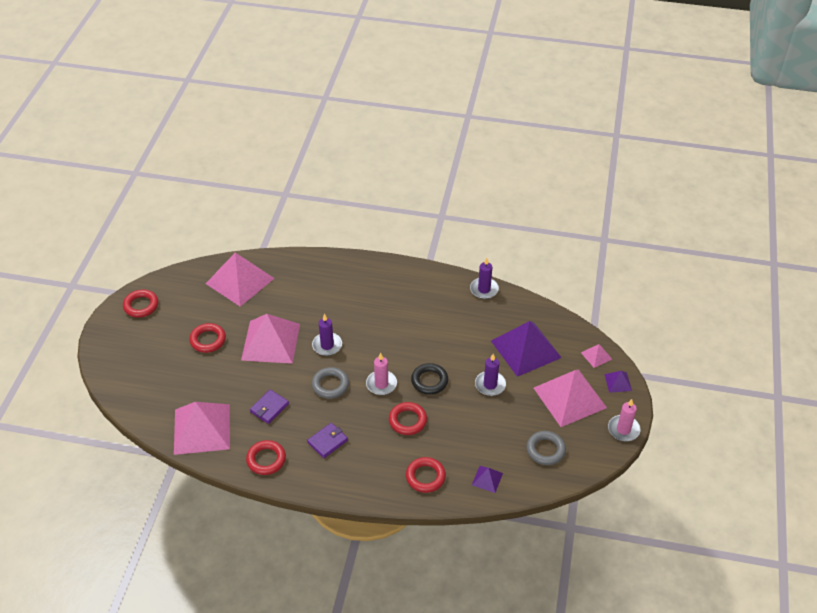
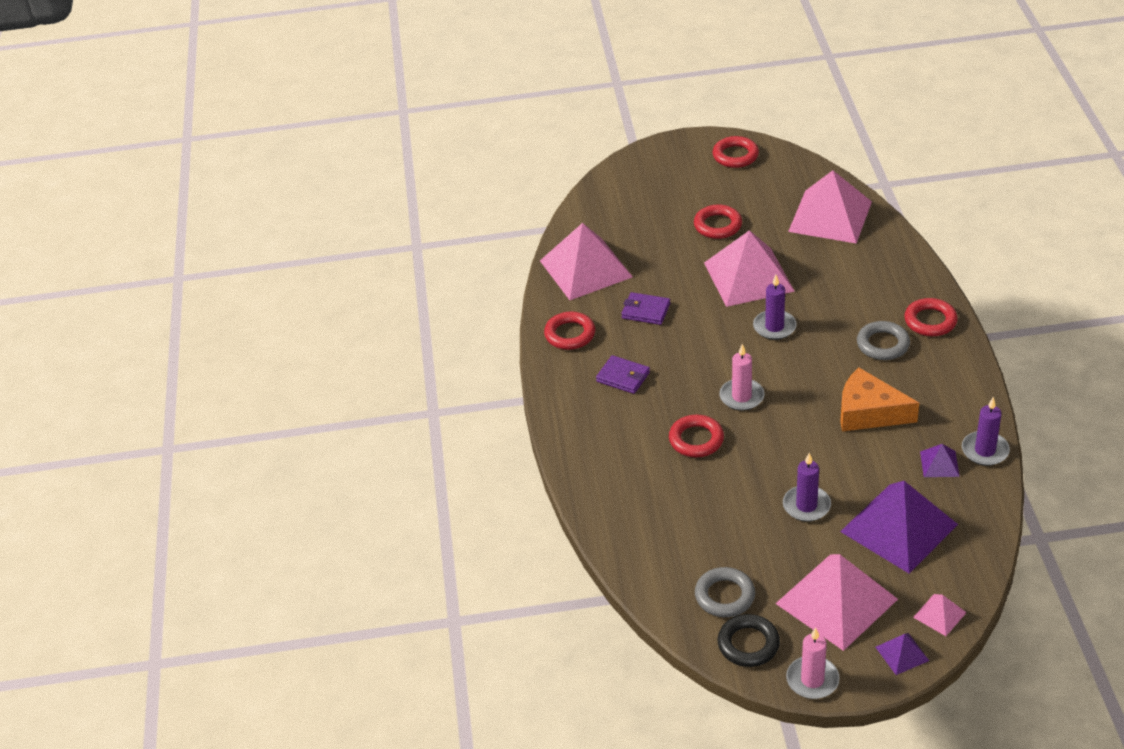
camera: 75 degrees right, 5 degrees down
(330, 385) = (712, 351): grey ring -> grey ring (883, 344)
(425, 477) = (616, 483): red ring -> red ring (930, 321)
(427, 328) = (868, 412): none -> orange cheese
(429, 381) = (775, 441): black ring -> black ring (748, 644)
(487, 479) = (643, 545): purple pyramid -> purple pyramid (939, 464)

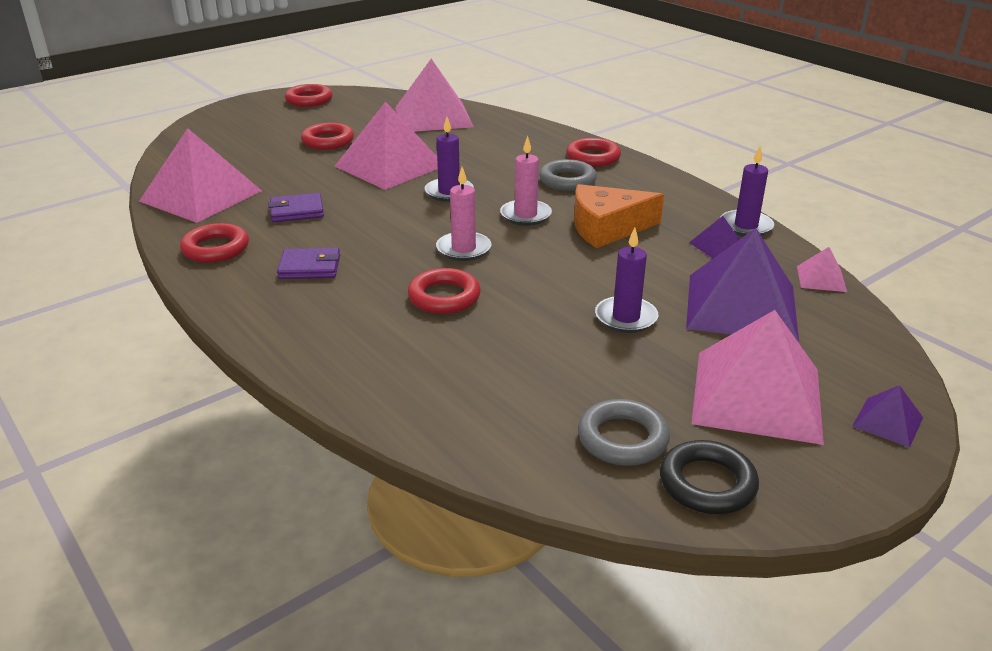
camera: 35 degrees left, 10 degrees down
(812, 680) = (828, 493): pink candle -> pink candle (525, 215)
(939, 614) = (875, 368): pink pyramid -> pink pyramid (821, 278)

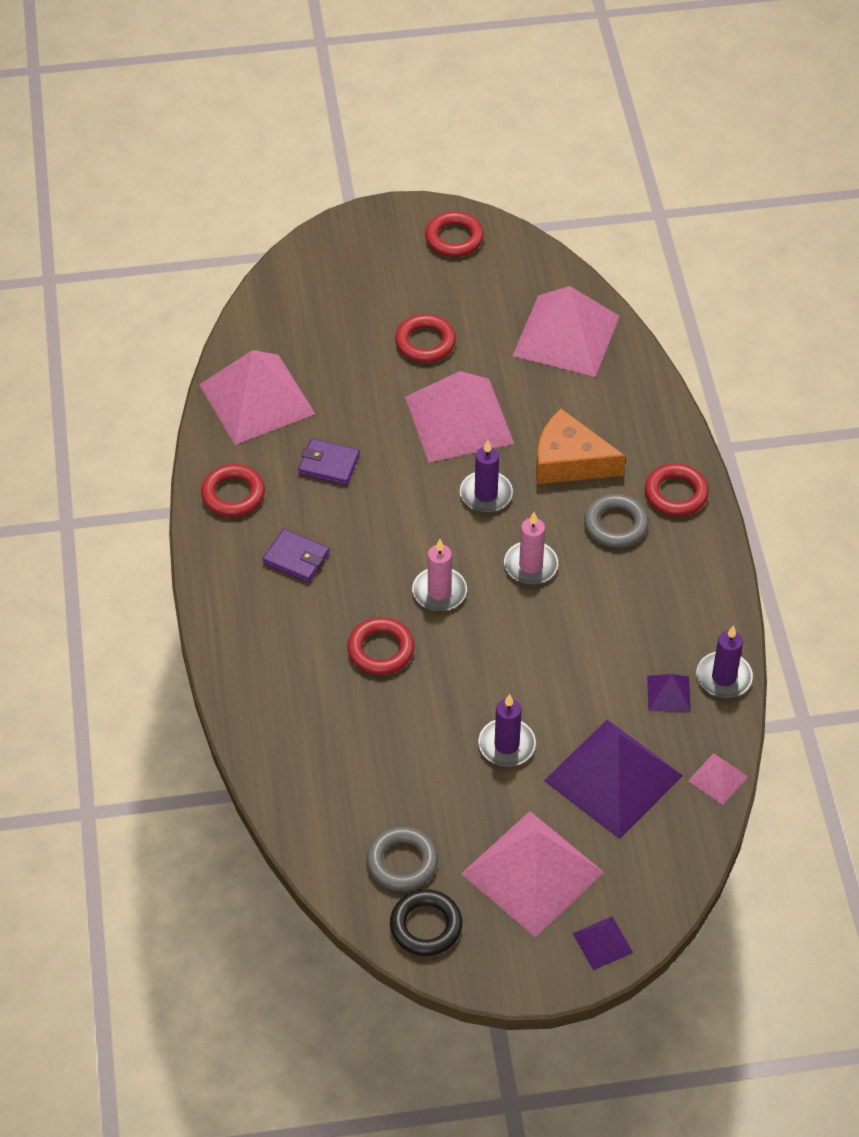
camera: 30 degrees right, 20 degrees up
(607, 228) = (590, 619): orange cheese -> orange cheese (569, 461)

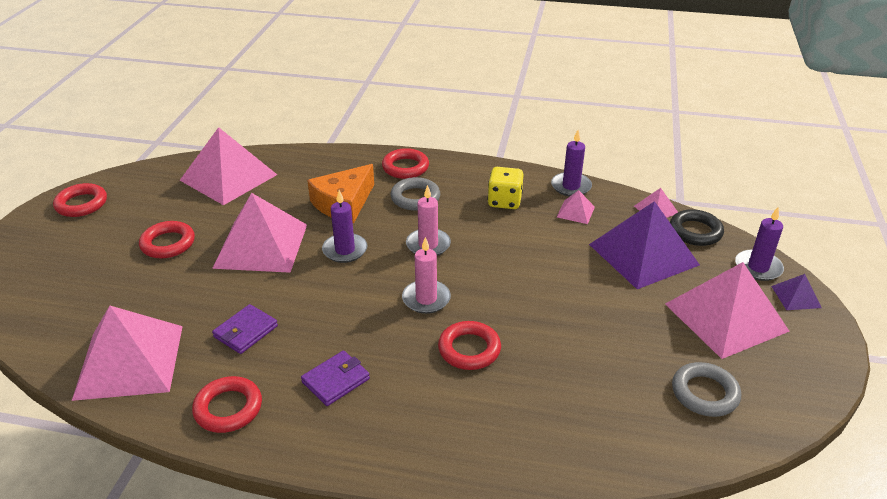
camera: 70 degrees left, 15 degrees down
(426, 926) = (775, 395): black ring -> black ring (695, 231)
(506, 745) = (596, 300): purple candle -> purple candle (758, 267)
(654, 615) = (504, 201): none -> yellow dice
(668, 693) = (575, 212): purple pyramid -> pink pyramid

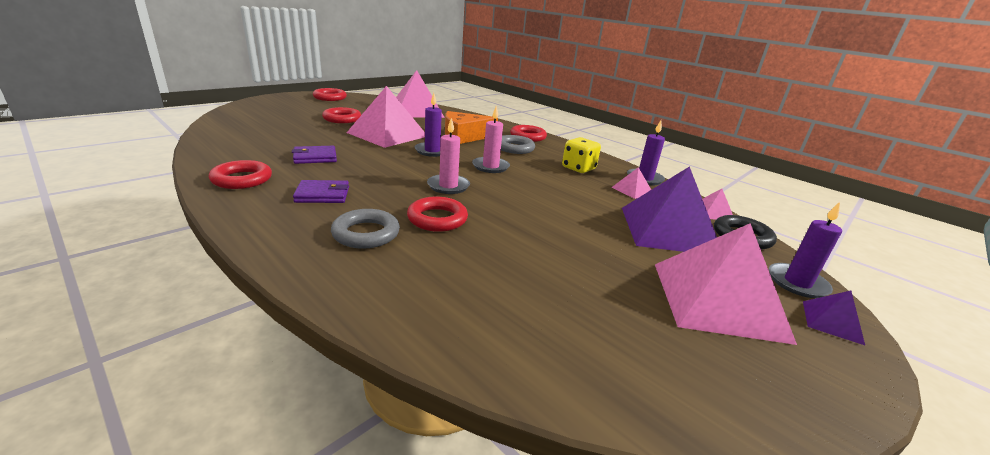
camera: 30 degrees right, 10 degrees down
(130, 361) = (238, 145): pink pyramid -> none
(704, 393) = (624, 343): grey ring -> grey ring (366, 233)

